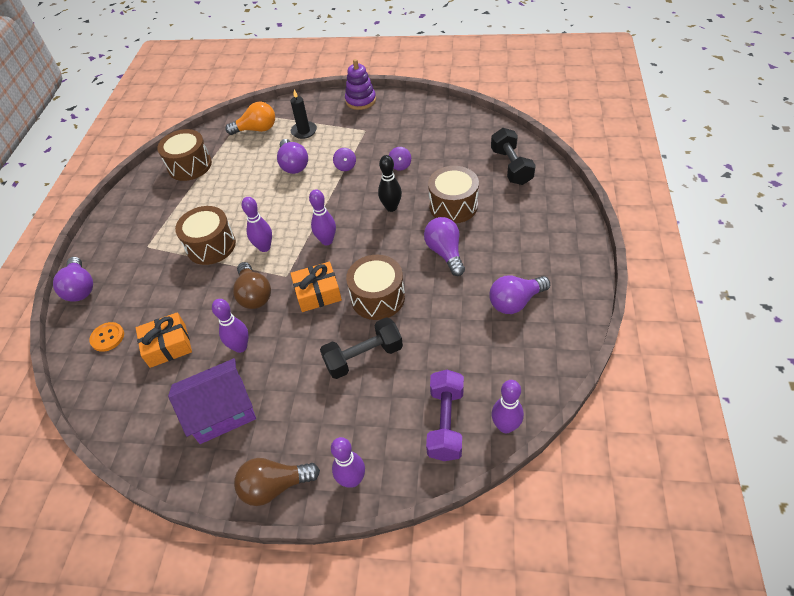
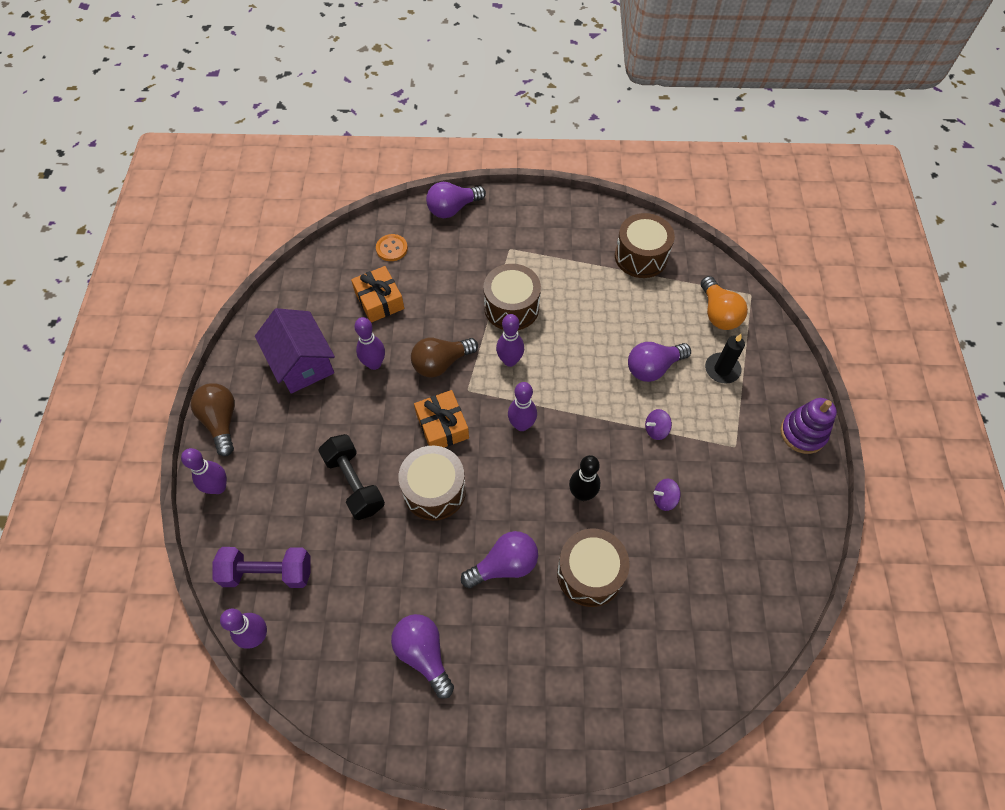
camera: 80 degrees right, 10 degrees up
(511, 167) = (677, 657): black dumbbell -> none

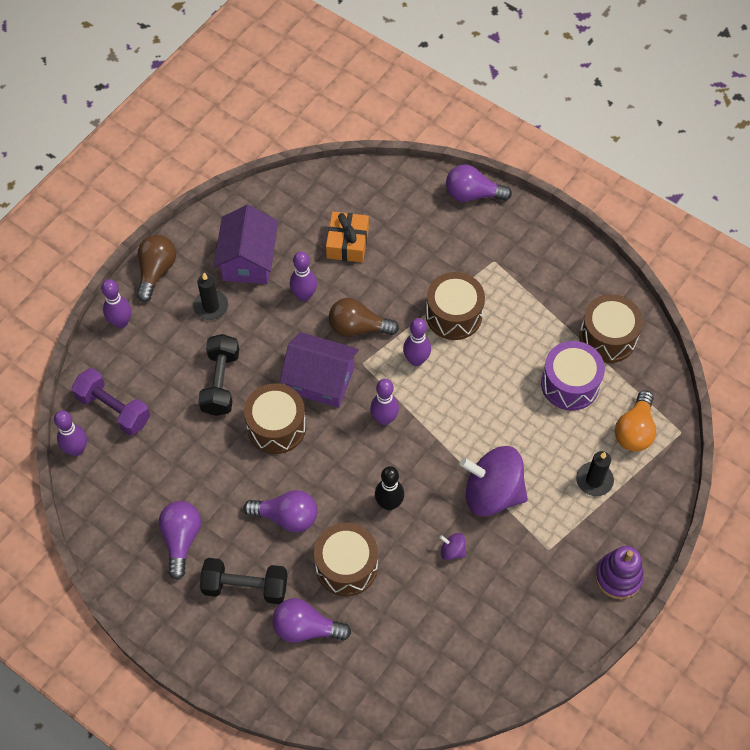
camera: 35 degrees right, 0 degrees up
(296, 422) = (211, 306): none -> black candle
(392, 248) = (391, 202): orange button -> none
(442, 426) = (320, 380): orange gift -> purple house
(516, 656) = (245, 587): none -> black dumbbell
(643, 307) = (570, 384): none -> purple drum
(653, 368) = (534, 441): purple light bulb -> purple light bulb (306, 628)
(656, 430) = (492, 493): purple spinning top -> purple spinning top, size x2.46

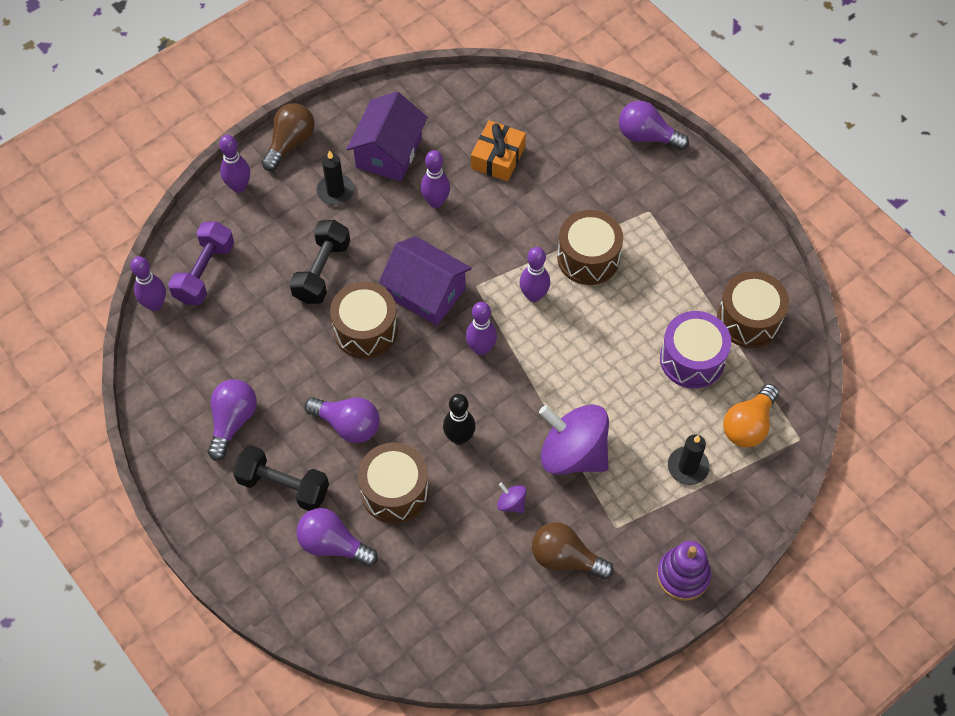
camera: 15 degrees right, 0 degrees up
(113, 409) = (204, 272): purple dumbbell -> purple dumbbell turned 60 degrees clockwise
(358, 328) = (482, 248): brown light bulb -> brown light bulb (565, 558)

